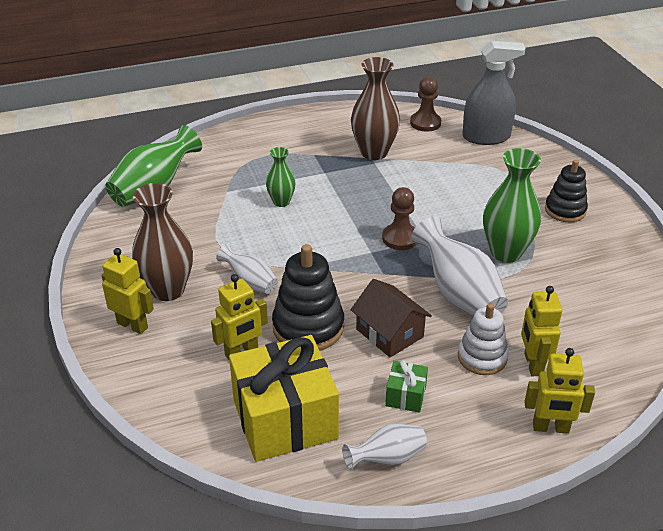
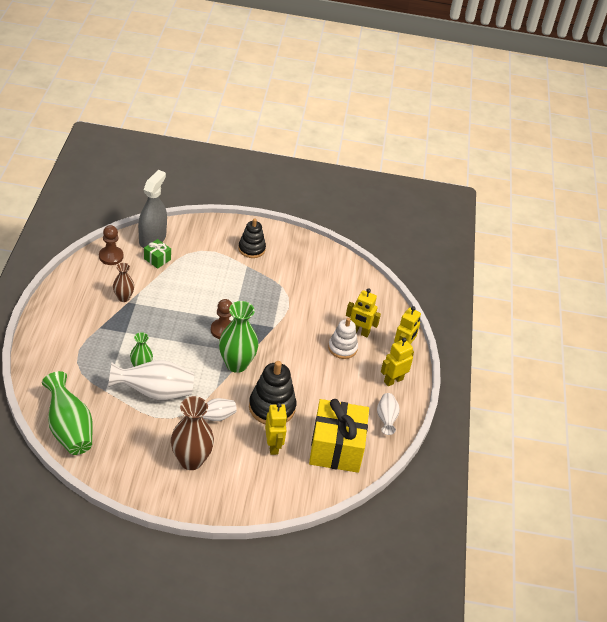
camera: 70 degrees left, 5 degrees up
(133, 325) = (213, 490): yellow robot -> yellow robot (393, 380)
(374, 152) = (123, 298): brown vase -> brown vase, size x0.57
(389, 333) = (300, 375): brown house -> none
(405, 396) = (350, 391): green gift -> green gift (157, 259)
(459, 294) = (289, 331): white vase -> white vase (154, 392)
(506, 252) = (269, 293): green vase -> green vase (236, 364)

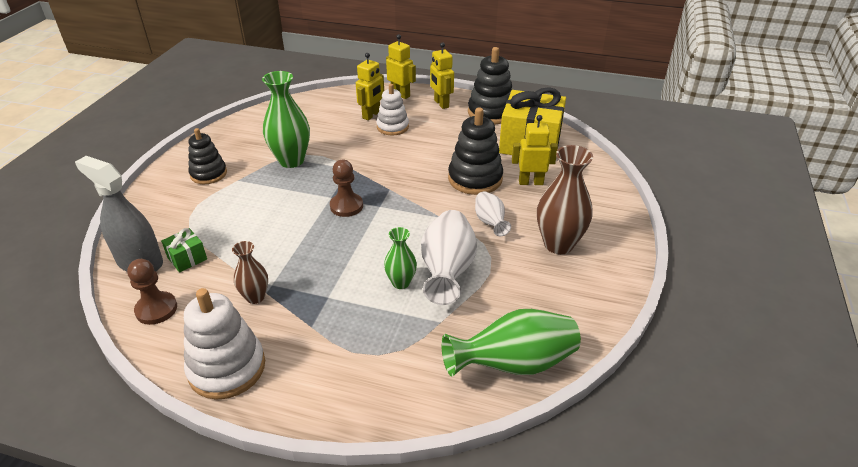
camera: 75 degrees left, 5 degrees down
(66, 296) = (227, 368): none -> white stacking toy
(236, 364) = (406, 199): green vase -> green vase (291, 160)
(386, 419) = (491, 112): white vase -> black stacking toy

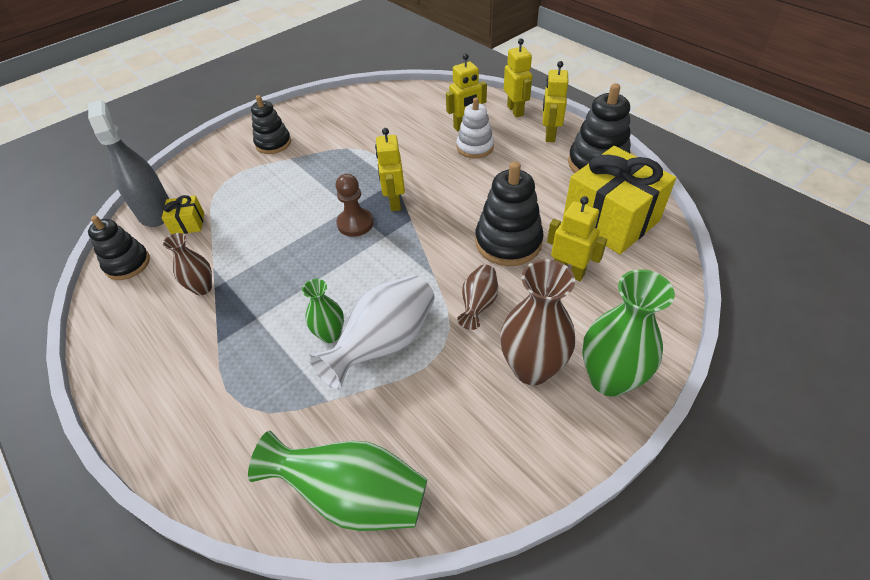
camera: 35 degrees right, 10 degrees up
(156, 309) = (127, 264): brown pawn -> black stacking toy
(187, 258) = (188, 223): green gift -> yellow gift
(227, 368) = (124, 350): white stacking toy -> none
(291, 160) = (350, 153): green vase -> green vase (609, 379)
(364, 182) = (394, 202): none -> yellow robot
(490, 222) = (478, 304): white vase -> brown vase

